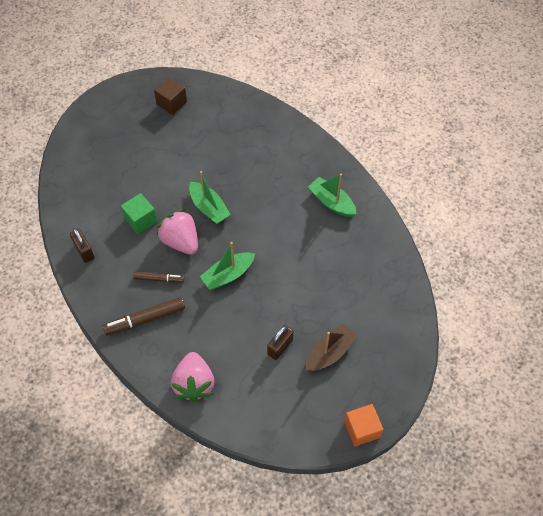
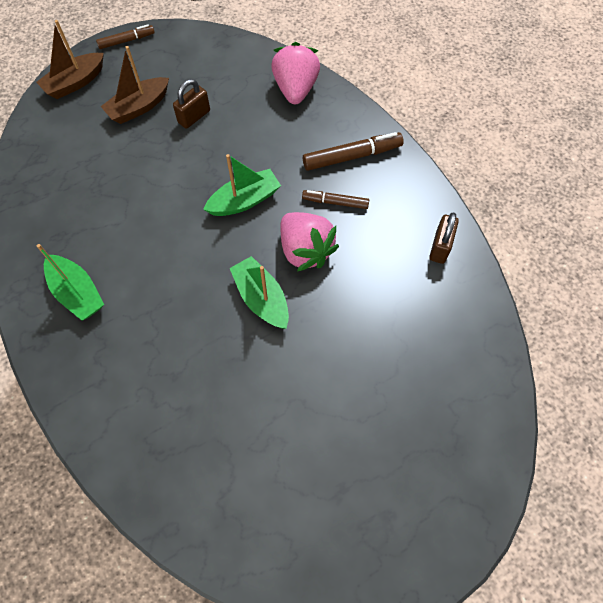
camera: 175 degrees left, 5 degrees up
(84, 251) = (440, 247): brown padlock -> brown padlock turned 45 degrees clockwise
(140, 220) = (363, 287): green cube -> none
(171, 103) = (314, 523): brown cube -> none
(361, 429) = (126, 41): orange cube -> brown marker
(393, 374) = (75, 83): none -> brown boat

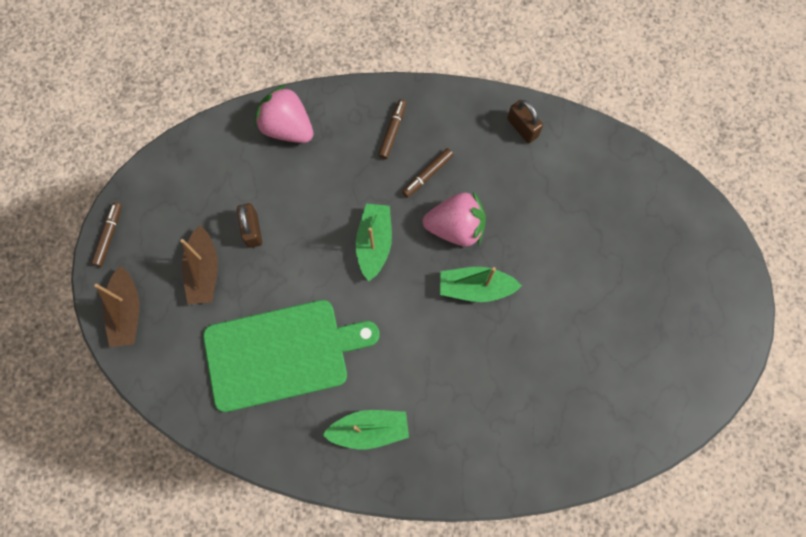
camera: 55 degrees left, 10 degrees up
(105, 193) = (281, 353): none -> green cutting board
(352, 156) = (392, 131): brown marker -> brown marker, size x0.63

